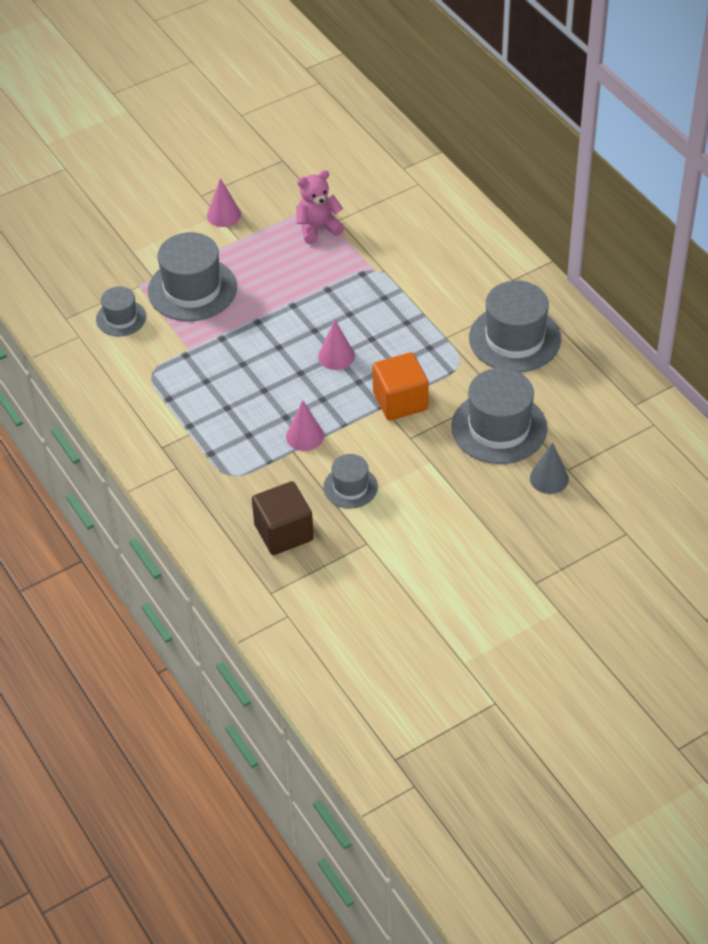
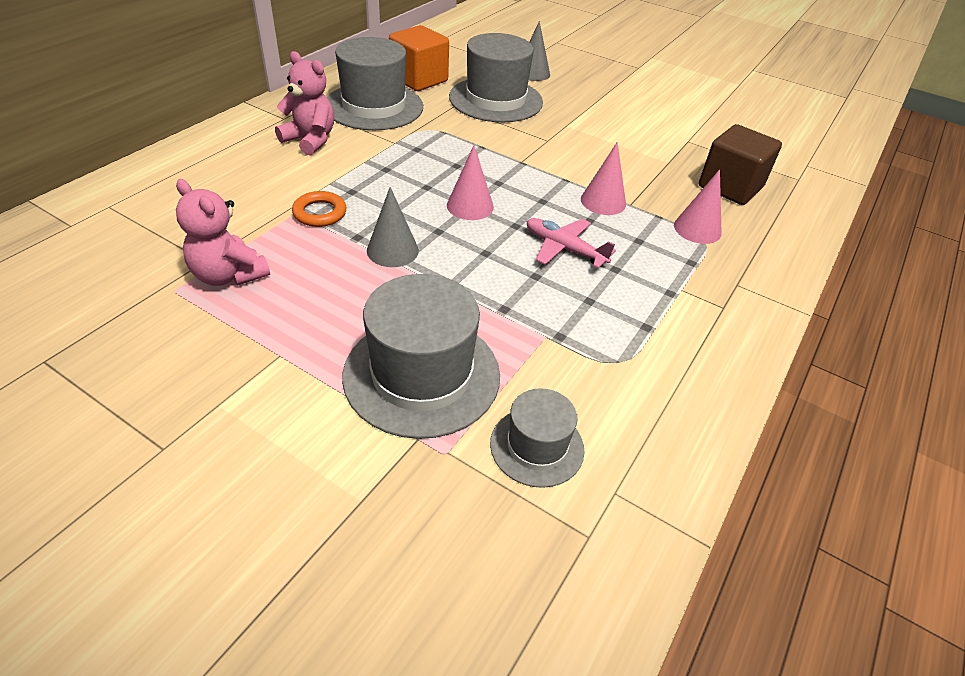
camera: 120 degrees left, 5 degrees down
(224, 215) = (218, 394): pink cone -> pink cone (697, 229)
(262, 390) = (564, 249): none -> pink plane
(305, 303) = (392, 250): none -> grey cone
(350, 487) = (638, 161): grey hat -> none
(364, 277) = (320, 213): none -> orange ring
(400, 401) = (505, 153): orange cube -> orange cube (419, 79)
(469, 289) = (310, 140): none -> pink teddy bear

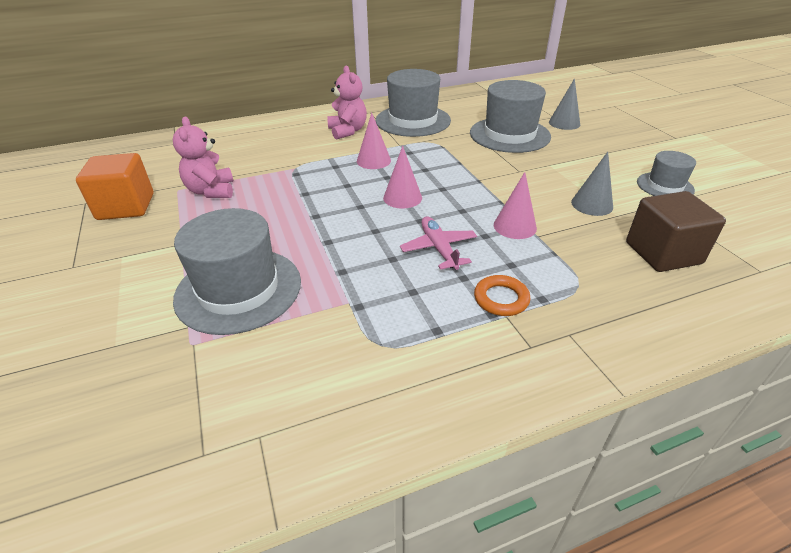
camera: 40 degrees right, 5 degrees down
(320, 213) = (301, 173): orange ring -> orange ring (501, 299)
(392, 250) = (316, 208): grey cone -> grey cone (592, 204)
(419, 79) = (465, 111): orange cube -> orange cube (126, 207)
(537, 446) = (249, 372): grey hat -> grey hat (665, 186)
(697, 229) = (582, 275): pink cone -> pink cone (373, 160)

